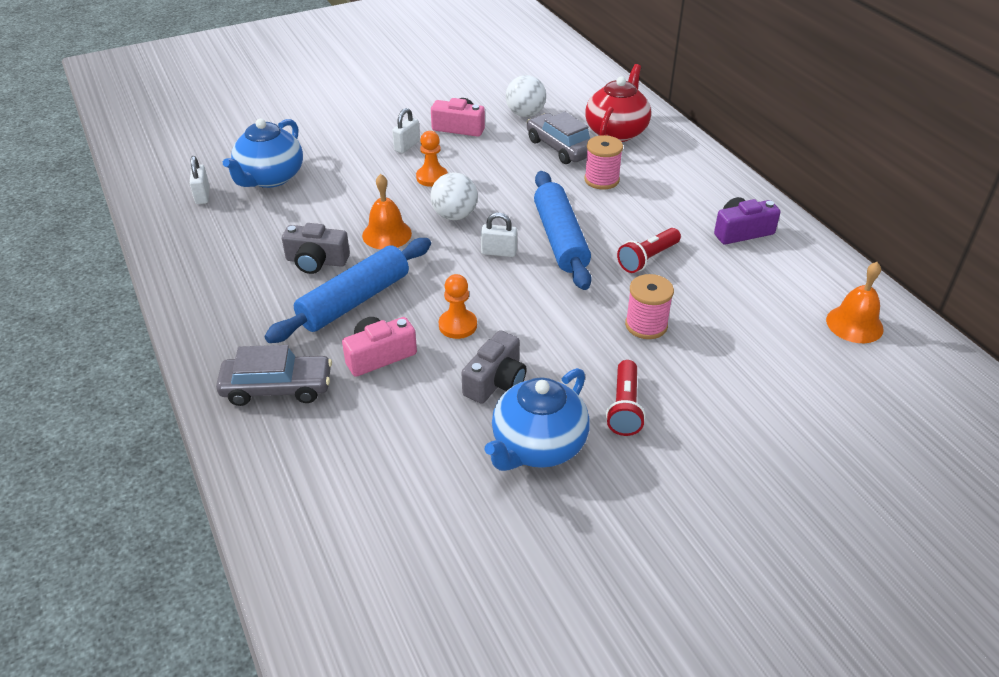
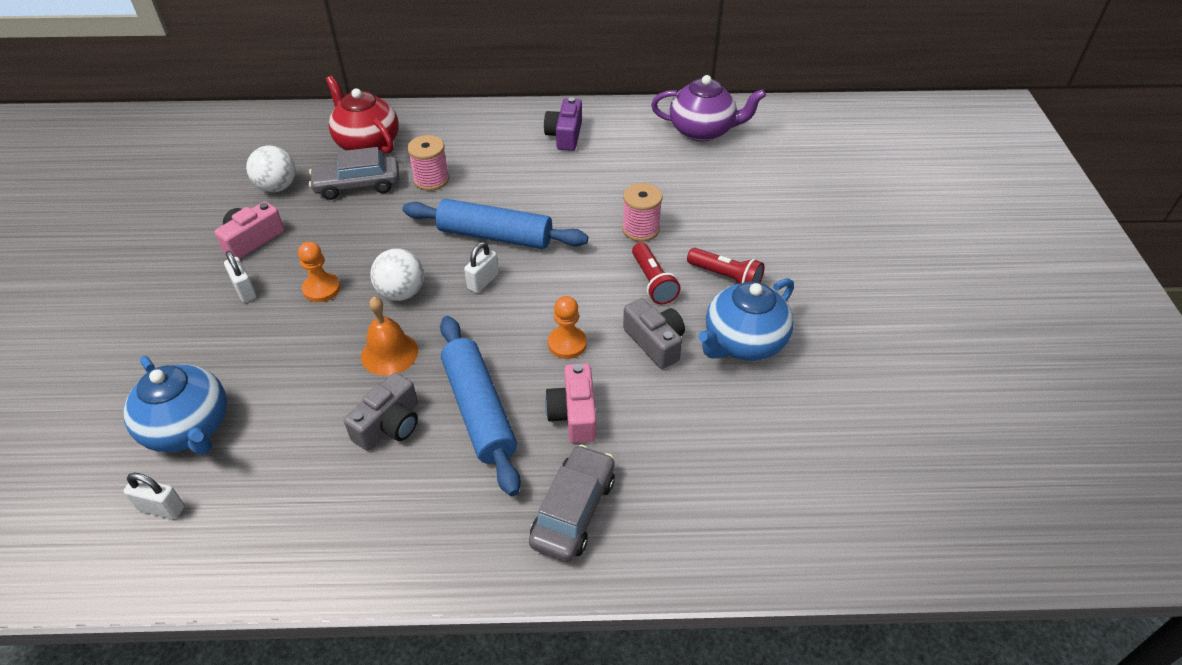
camera: 65 degrees left, 5 degrees up
(537, 446) = (743, 342): blue teapot -> blue teapot turned 75 degrees clockwise
(647, 259) = (560, 196): red flashlight -> red flashlight (653, 282)
(854, 324) = (703, 131): orange bell -> purple teapot

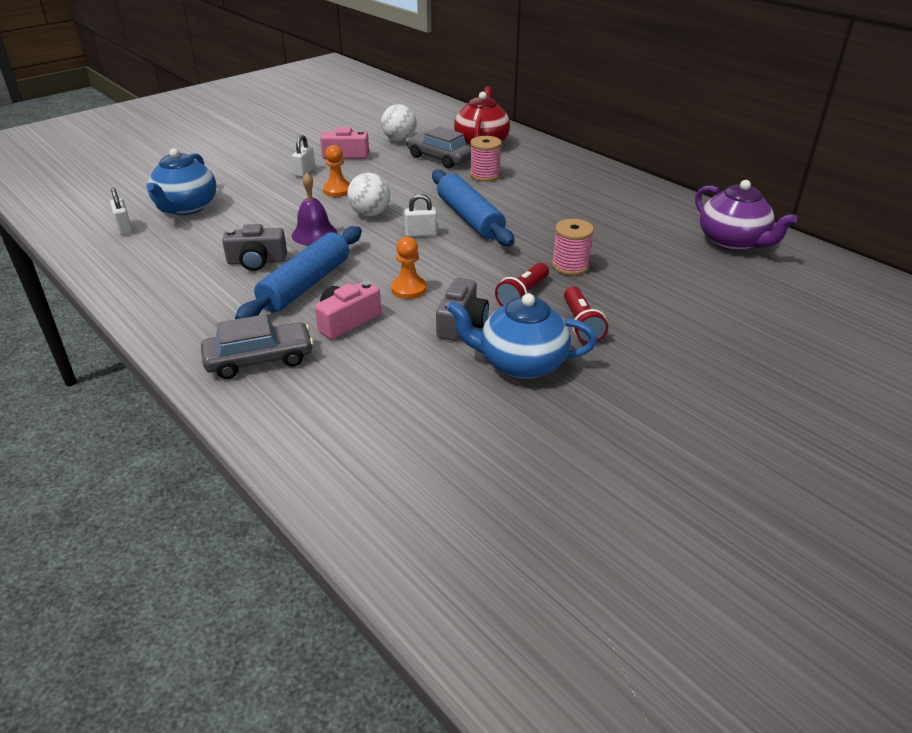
camera: 50 degrees right, 10 degrees down
(389, 353) = (314, 234): orange bell -> purple bell
(565, 135) = (615, 195): purple camera -> none

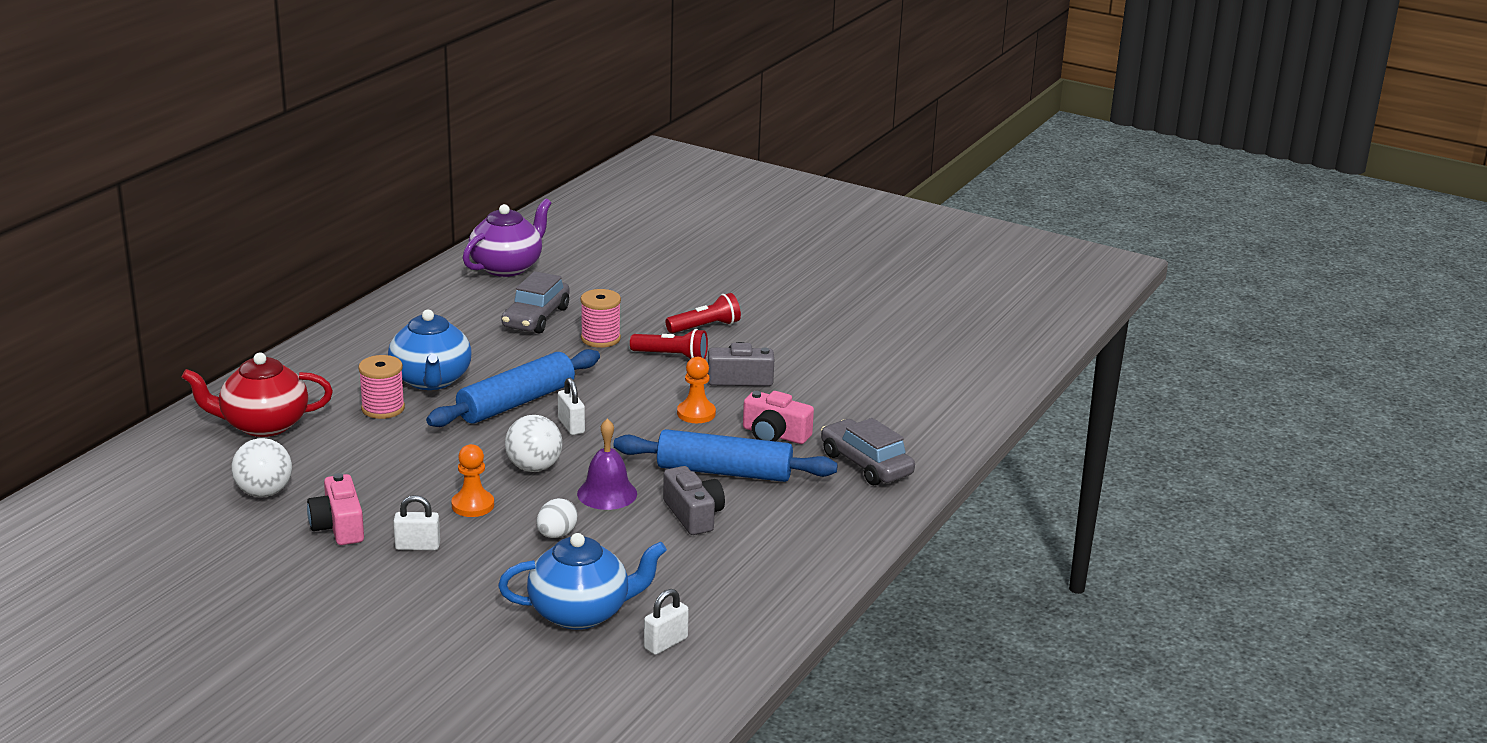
camera: 110 degrees left, 10 degrees down
(279, 211) = (556, 535): none -> white egg
(440, 158) = (332, 448): grey car -> grey car (536, 318)
(520, 363) = (782, 347): blue teapot -> blue teapot (431, 380)

